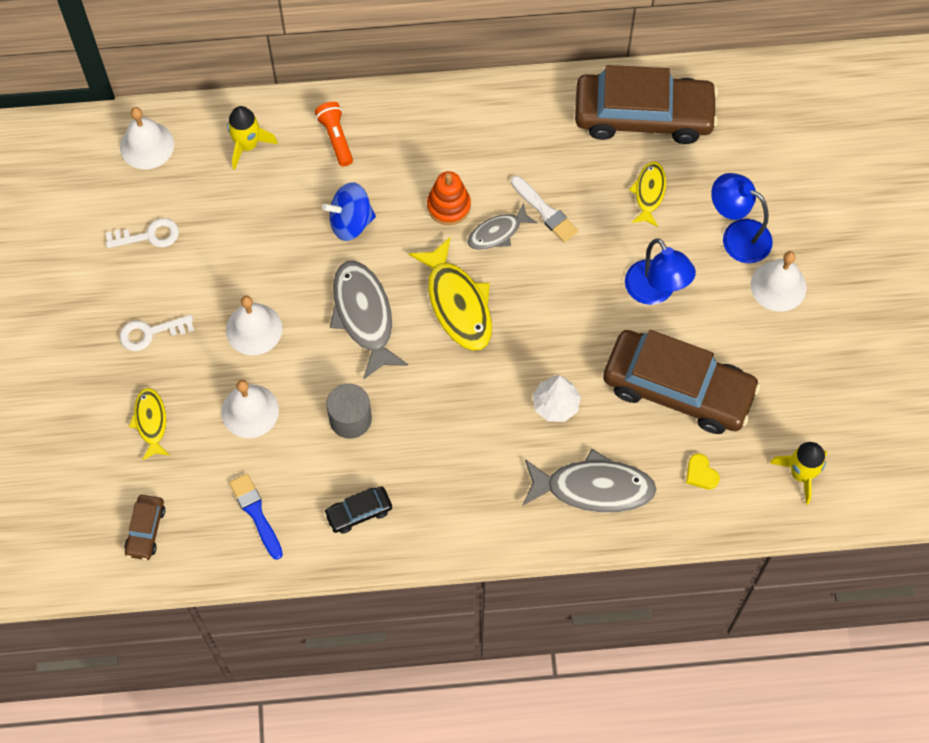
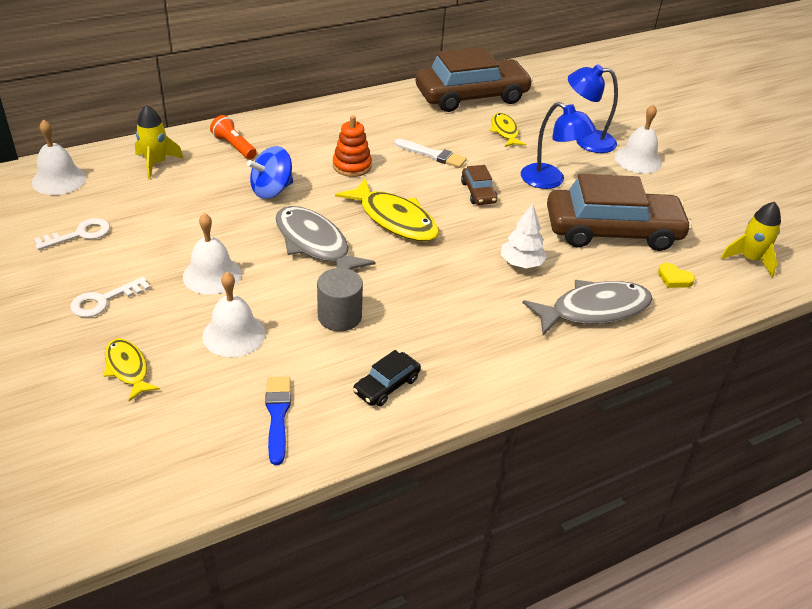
camera: 25 degrees left, 25 degrees down
(145, 530) = (153, 465): brown car -> brown car (478, 192)
(256, 513) = (277, 415): blue brush -> blue brush turned 45 degrees clockwise
(497, 232) = (402, 173): grey fish -> none

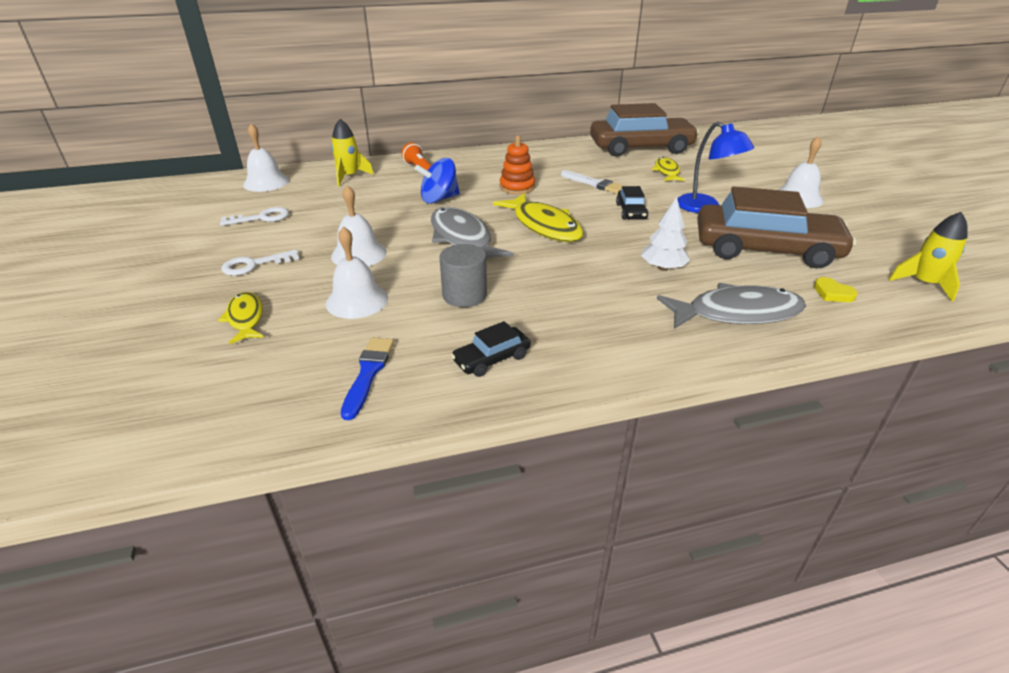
camera: 15 degrees right, 5 degrees down
(478, 192) = (631, 212): brown car -> black car
(586, 141) = (746, 182): blue lamp -> none

